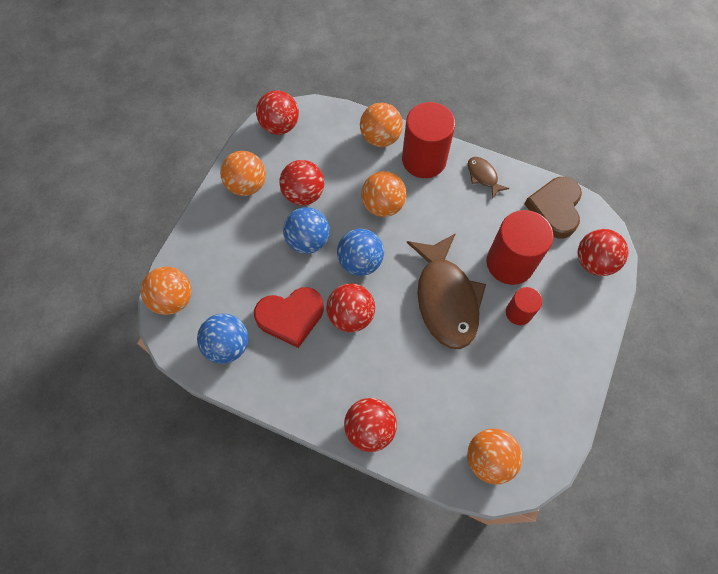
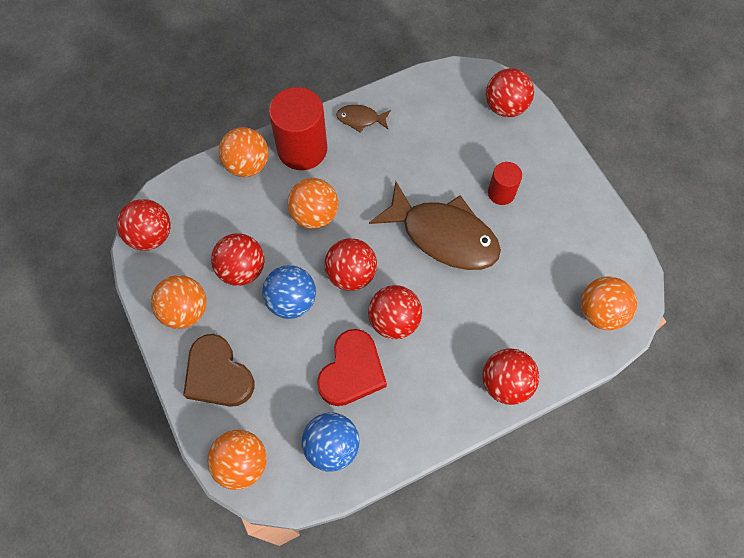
camera: 50 degrees left, 0 degrees up
(360, 262) = (351, 274): blue ball -> red ball
(510, 263) = (454, 164): red cylinder -> none
(555, 209) = (437, 94): brown heart -> brown heart (218, 375)

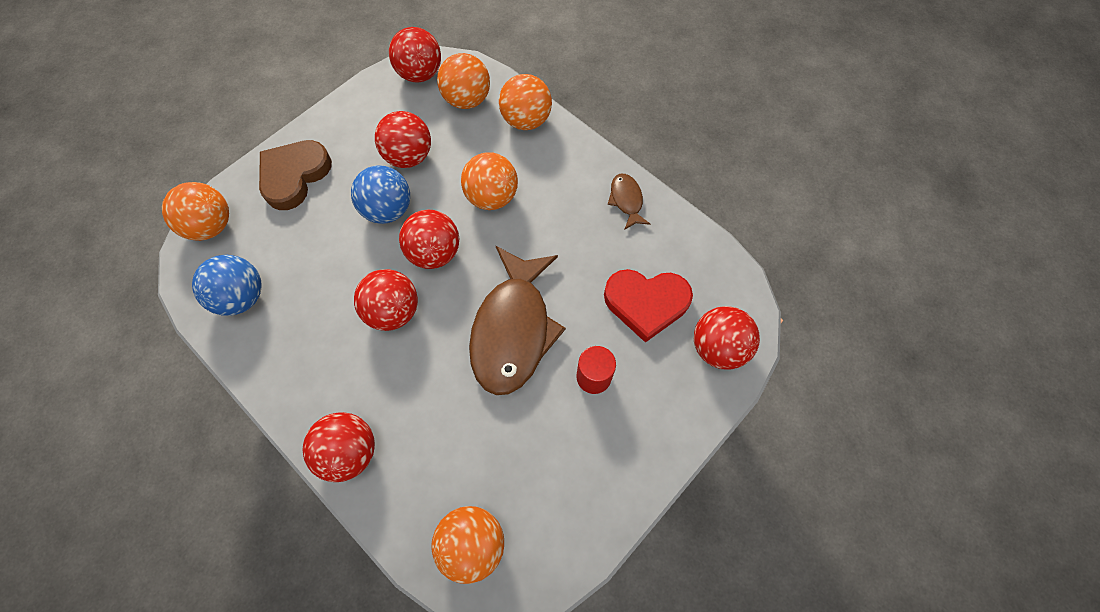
camera: 70 degrees right, 0 degrees up
(185, 311) = (352, 127): orange ball -> orange ball (467, 99)
(302, 149) = (565, 160): red cylinder -> none
(352, 371) = (326, 289): red heart -> red heart (646, 303)

